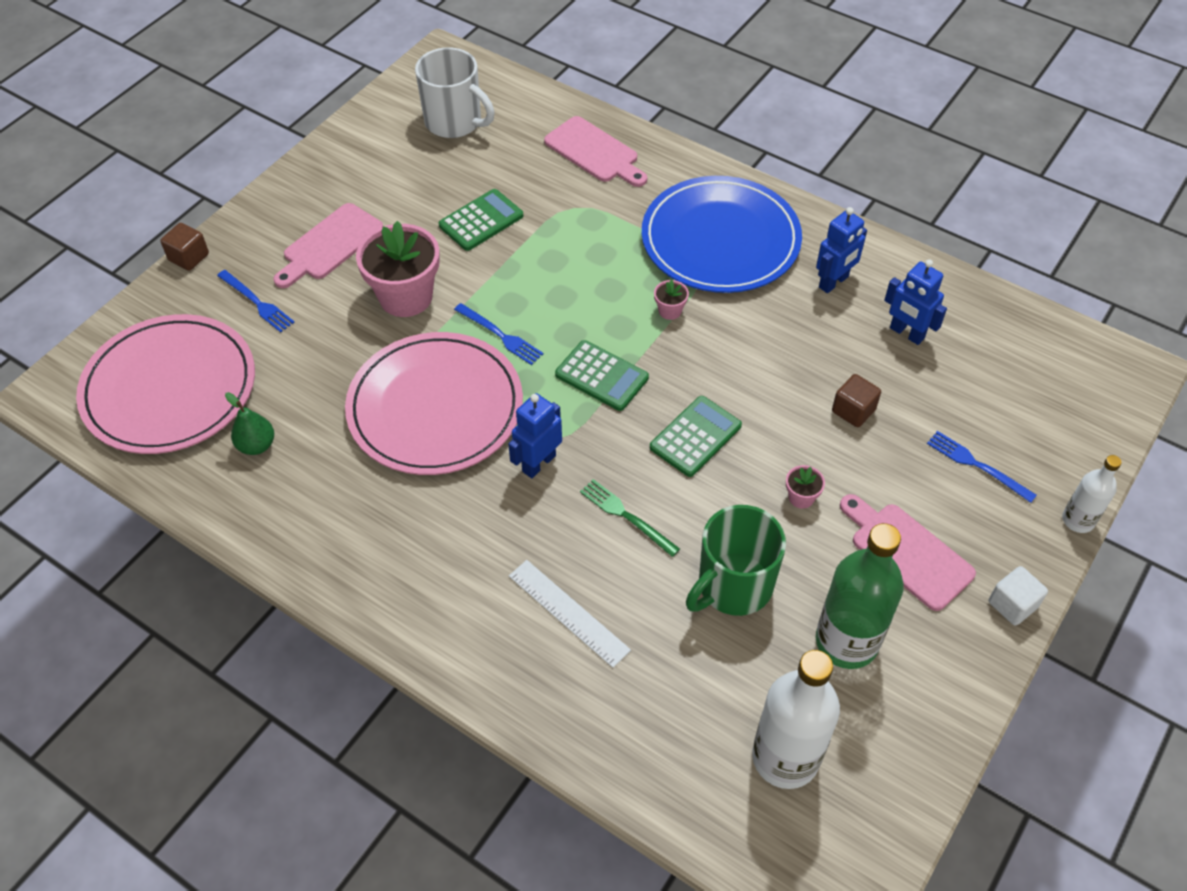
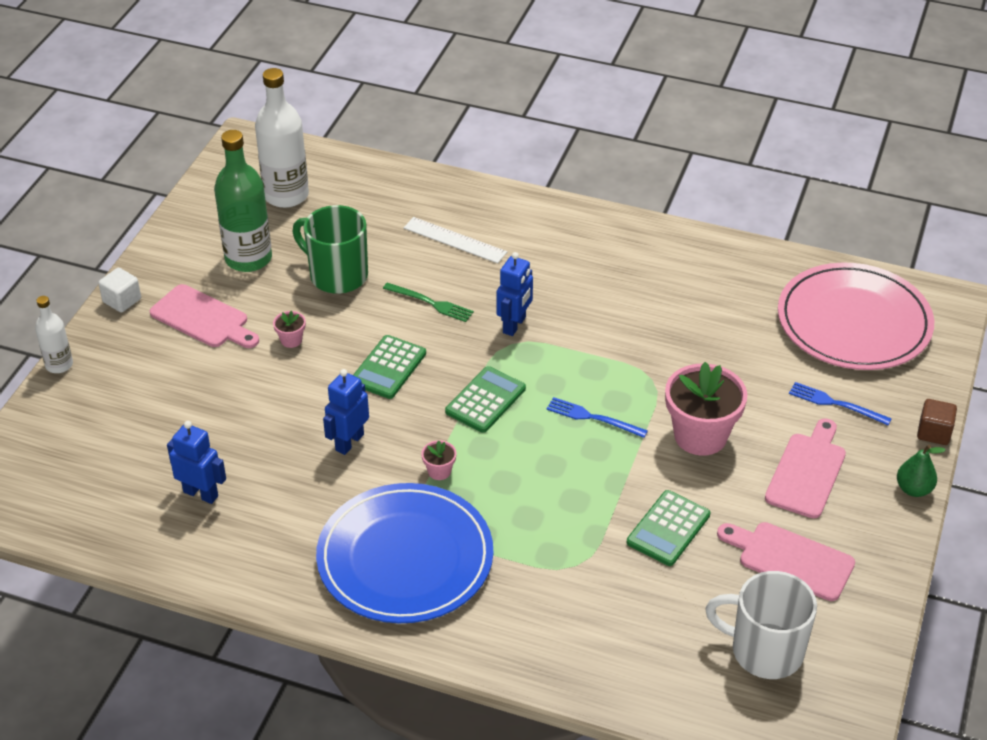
camera: 165 degrees right, 10 degrees down
(257, 445) = (750, 296): green pear -> green pear (913, 489)
(435, 408) = (620, 349): pink plate -> none
(594, 152) = (579, 642): pink cutting board -> pink cutting board (790, 559)
(601, 376) = (485, 400): green calculator -> green calculator turned 105 degrees clockwise
(733, 586) = (337, 275): green mug -> green mug turned 90 degrees counterclockwise
(834, 282) = (277, 533): blue robot -> blue robot (349, 442)
(853, 411) = (251, 414): brown cube -> none
(977, 465) = (140, 390): blue fork -> none

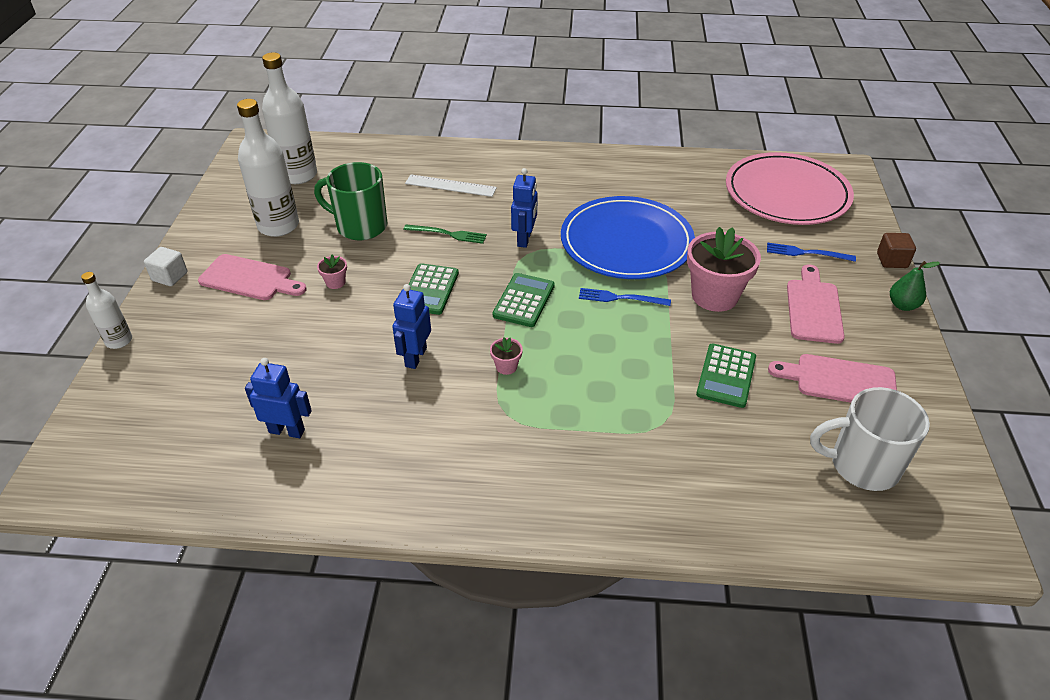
camera: 15 degrees left, 0 degrees up
(248, 258) = (278, 226): green bottle -> white bottle
(405, 558) = (504, 450): blue plate -> blue plate (626, 242)

